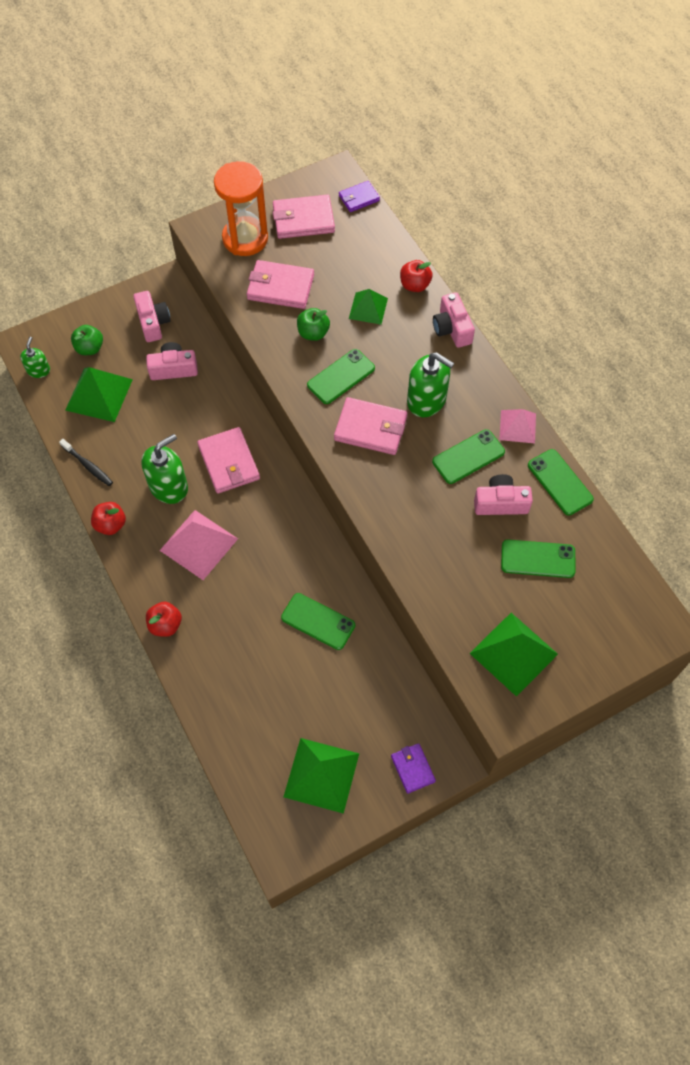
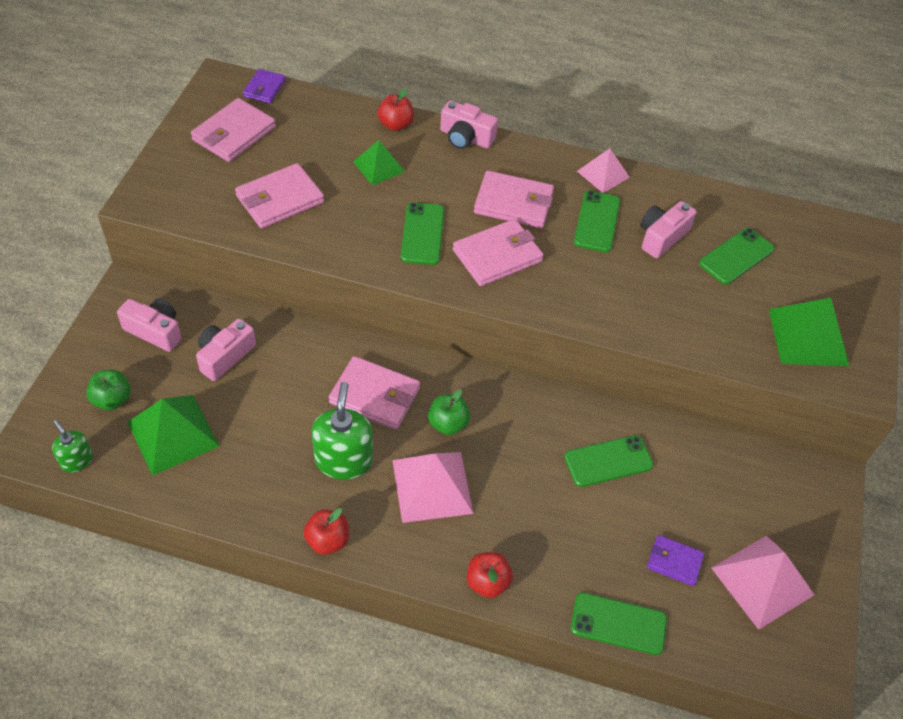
camera: 50 degrees left, 10 degrees down
(88, 465) = (239, 506): black toothbrush -> none
(245, 238) = (196, 181): orange hourglass -> none
(313, 333) = (355, 216): green apple -> green apple (448, 424)
(321, 775) = (762, 581): green pyramid -> pink pyramid
(412, 769) = (815, 509): purple wallet -> purple wallet (674, 562)
(426, 400) = (513, 203): green soap dispenser -> pink wallet
(560, 482) = (681, 191): green phone -> green phone (618, 624)

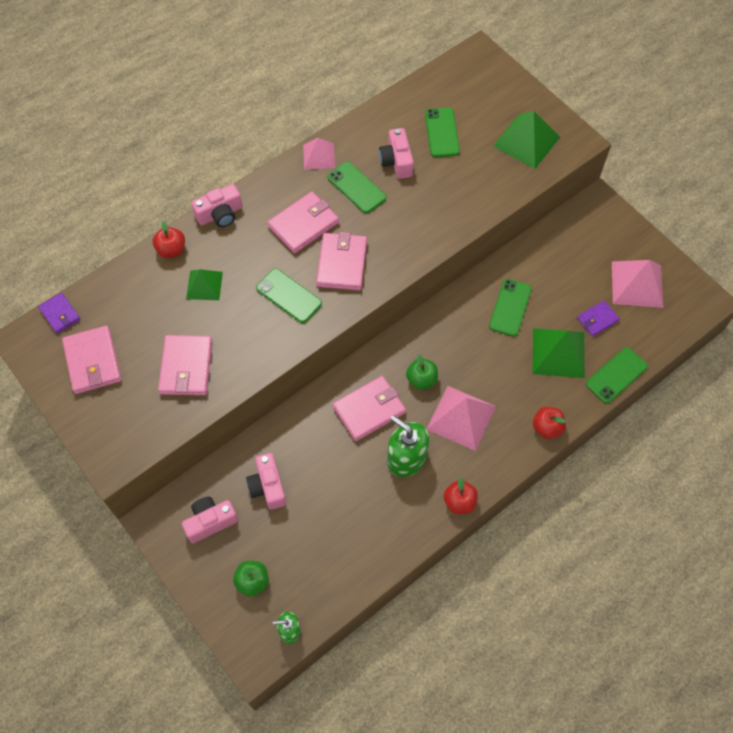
camera: 50 degrees left, 10 degrees up
(173, 434) = (311, 555): green pyramid -> green pyramid (558, 353)

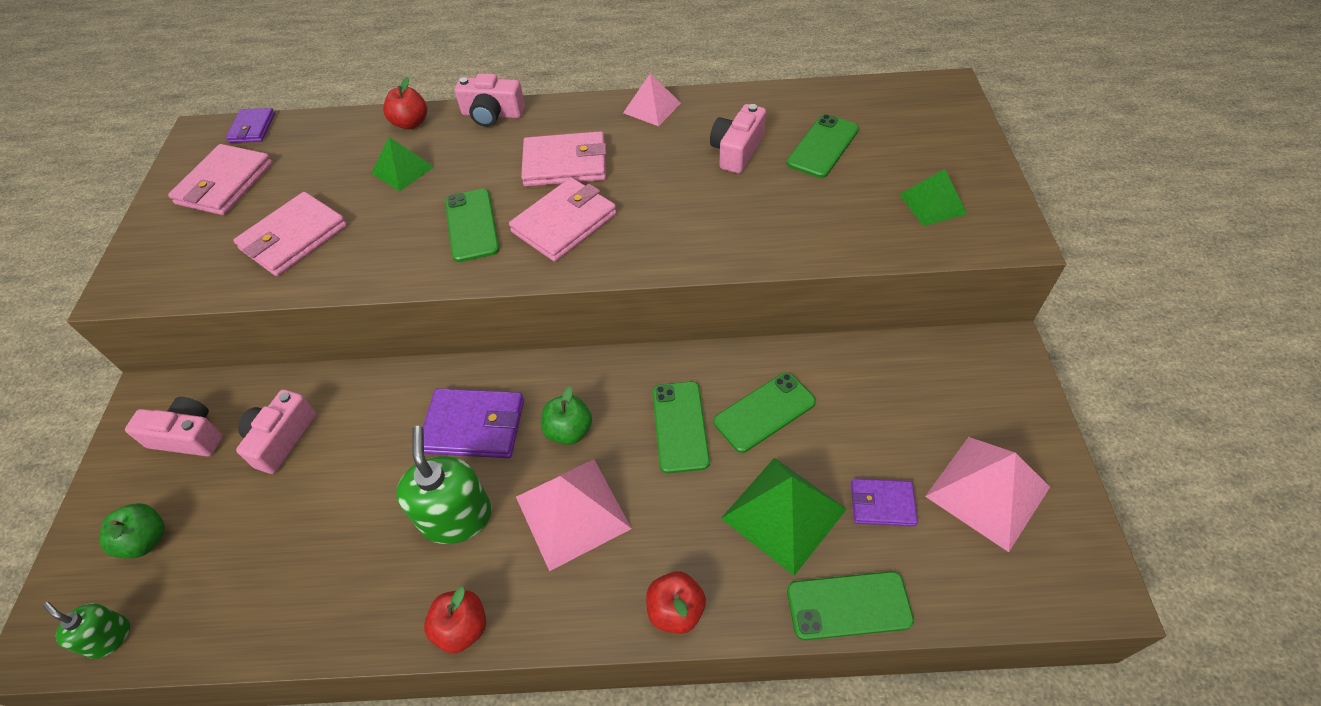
camera: 40 degrees right, 10 degrees down
(356, 187) = (662, 156): green phone -> green phone (680, 426)
(369, 410) = (474, 426): pink wallet -> purple wallet
(526, 141) = (932, 204): green pyramid -> green pyramid, size x0.62

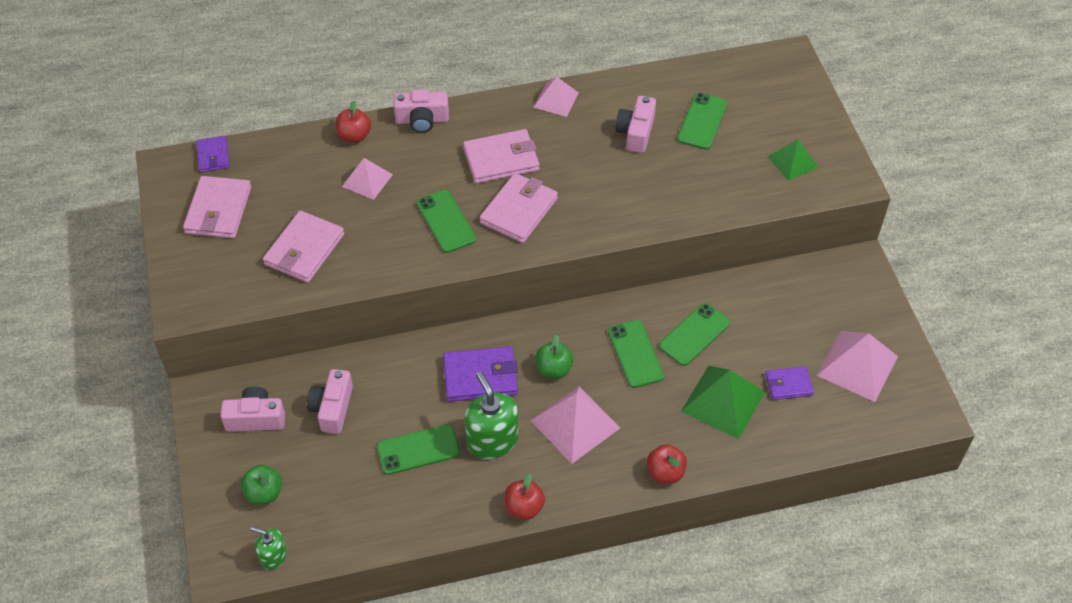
camera: 15 degrees left, 0 degrees up
(402, 170) = (367, 180): green pyramid -> pink pyramid
(848, 605) = (777, 451): green phone -> green phone (418, 450)

